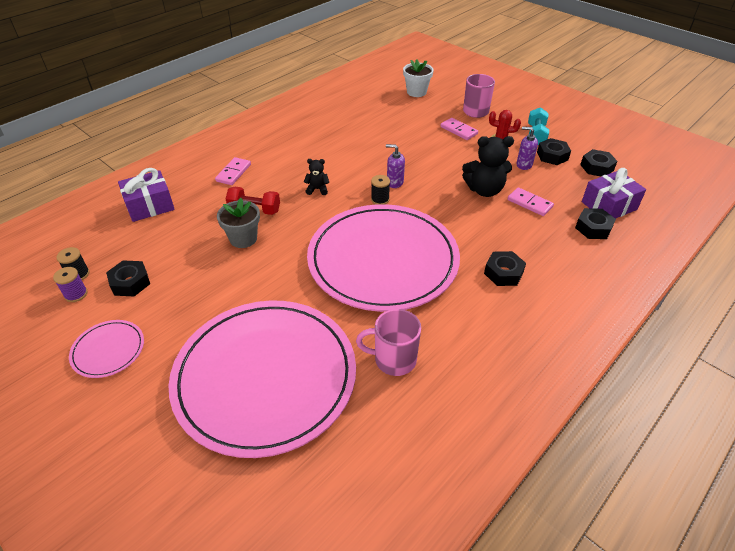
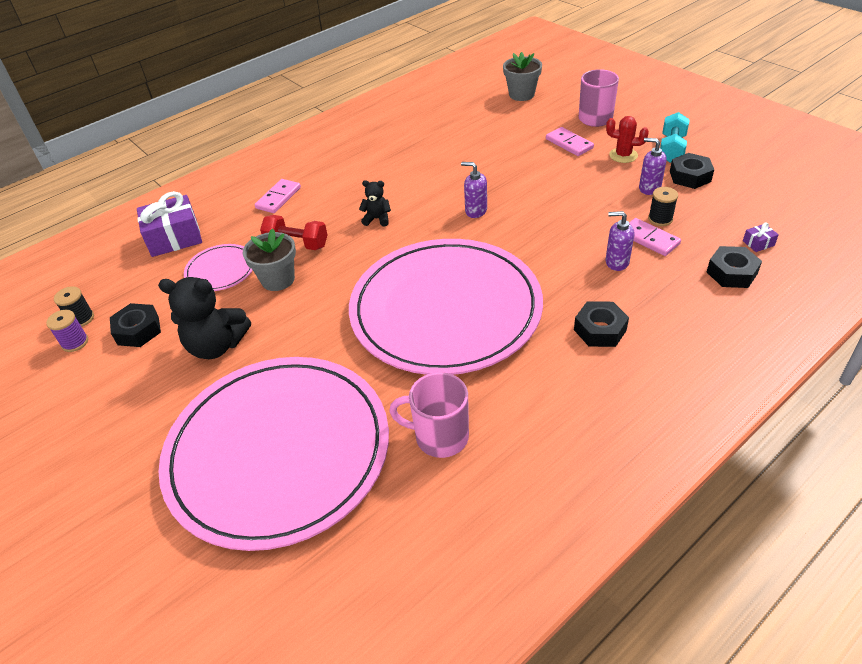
camera: 10 degrees right, 0 degrees up
(108, 350) = (101, 411): pink plate -> pink plate (221, 270)
(380, 199) = (453, 232): black spool -> black spool (660, 219)
(416, 92) = (521, 94): white flower pot -> grey flower pot
(484, 190) = (591, 221): black teddy bear -> black teddy bear (216, 346)
(508, 221) = (616, 262): none -> purple soap dispenser
(597, 167) = (749, 192): black nut -> none
(609, 206) = (758, 243): purple gift -> purple gift, size x0.42

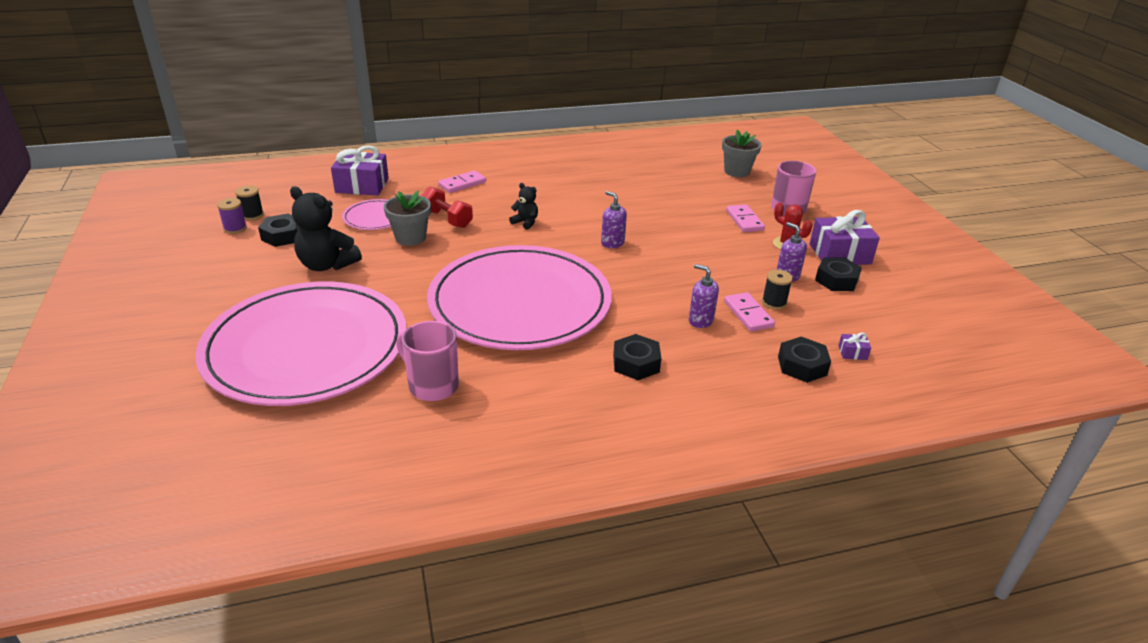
camera: 20 degrees right, 10 degrees down
(671, 149) = (840, 254): turquoise dumbbell -> purple gift

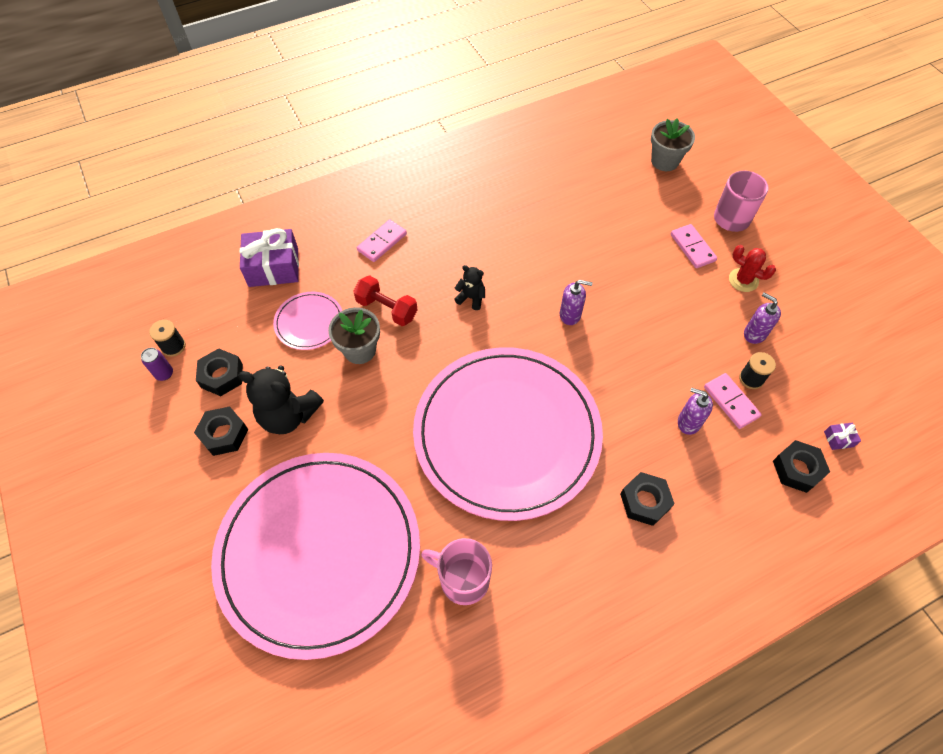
camera: 10 degrees left, 25 degrees up
(235, 228) = (164, 374): purple spool -> purple can
(612, 243) = (570, 315): purple soap dispenser -> purple soap dispenser turned 150 degrees clockwise
(836, 280) = (802, 329): black nut -> black nut (224, 434)
(840, 254) = (797, 285): purple gift -> none

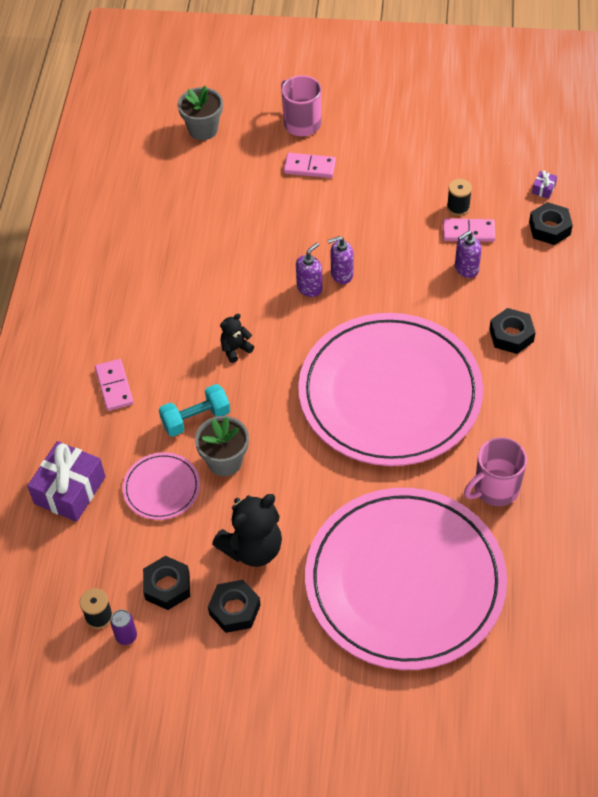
camera: 55 degrees left, 5 degrees down
(387, 309) = (196, 419): red dumbbell -> turquoise dumbbell
(743, 280) = (367, 155): red cactus -> none
(754, 333) = (421, 180): purple soap dispenser -> purple soap dispenser (341, 274)

